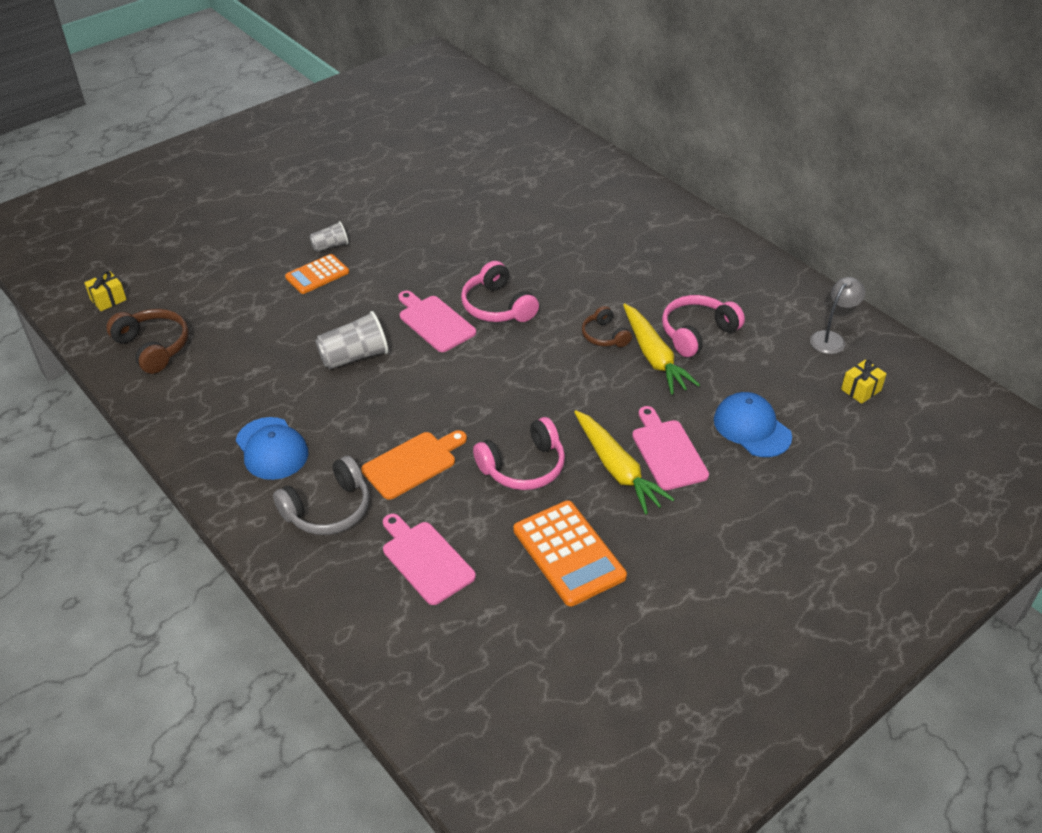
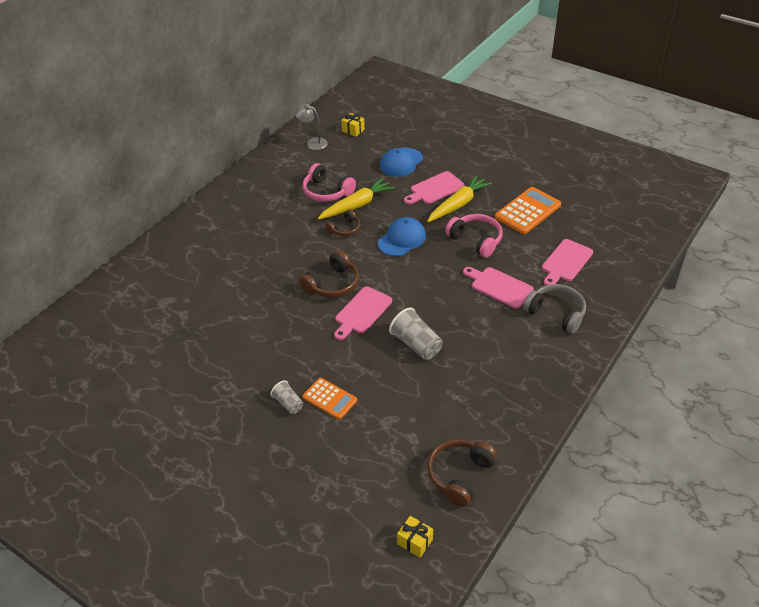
camera: 105 degrees left, 0 degrees up
(271, 449) = (524, 358): blue cap -> blue cap (402, 239)
(412, 463) = (499, 286): orange cutting board -> pink cutting board
(497, 306) = (332, 284): pink headphones -> brown headphones

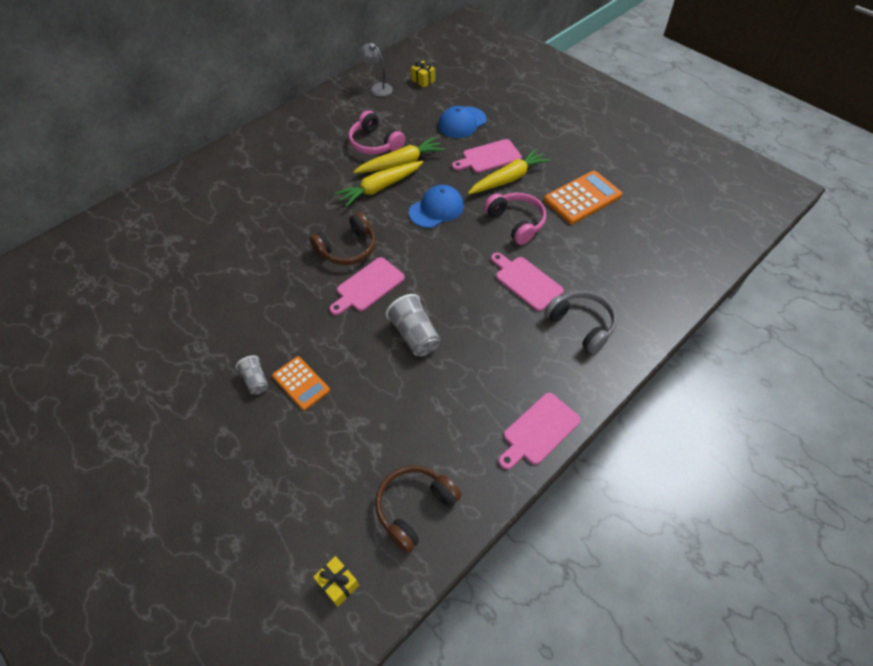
camera: 10 degrees right, 10 degrees up
(344, 229) = (380, 187): brown headphones -> yellow carrot
(565, 262) = (609, 264): pink cutting board -> pink cutting board (539, 430)

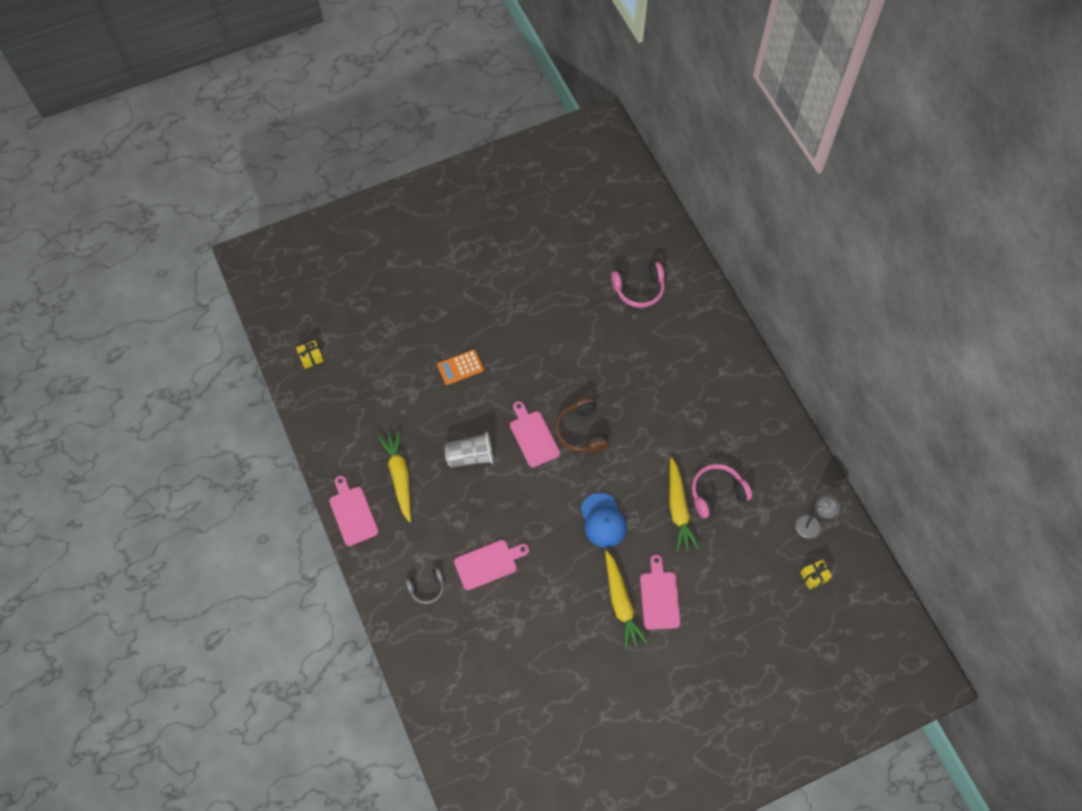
camera: 110 degrees right, 10 degrees up
(255, 380) = (475, 339): grey cup -> none
(380, 187) = (649, 479): yellow carrot -> yellow carrot (399, 477)
(414, 508) = (336, 413): brown headphones -> none
(462, 123) = (724, 591): blue cap -> none
(516, 222) = (560, 585): pink headphones -> pink headphones (639, 289)
(581, 325) = (427, 588): grey headphones -> grey headphones, size x0.63
(582, 198) = (569, 663): orange calculator -> none

